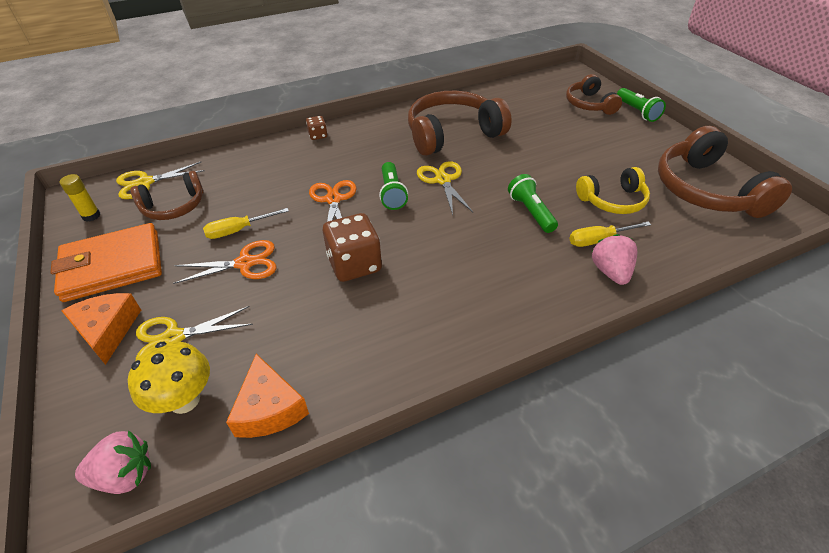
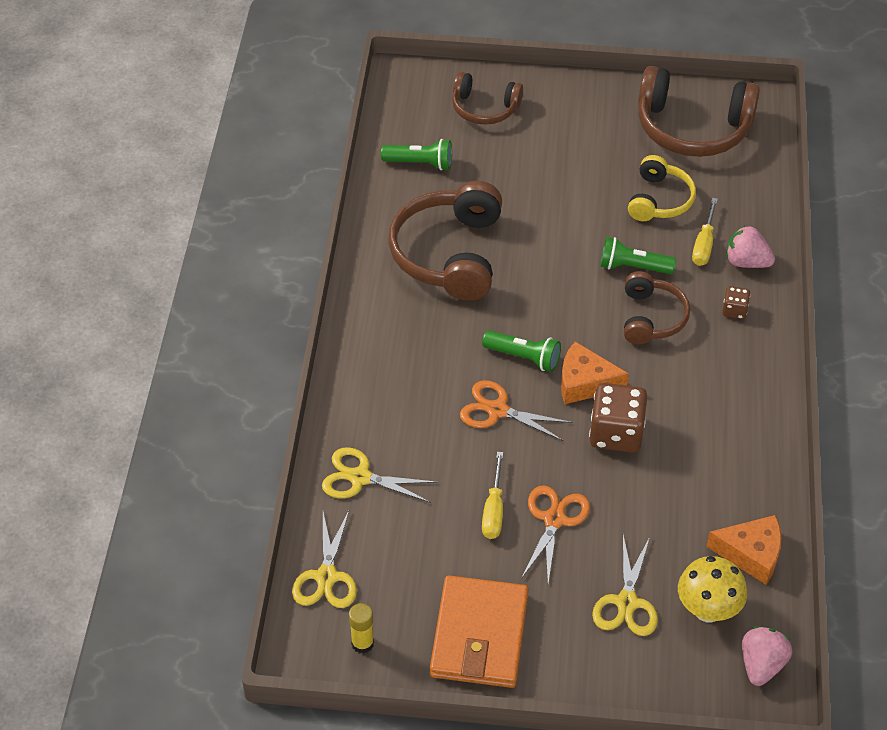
camera: 60 degrees left, 5 degrees up
(107, 330) = (582, 654): orange cheese -> orange cheese (585, 382)
(174, 207) = (403, 558): brown headphones -> brown headphones (651, 318)
(318, 135) = (350, 376): brown dice -> brown dice (734, 310)
(443, 180) = (531, 305): yellow scissors -> yellow scissors (360, 477)
(637, 112) = (531, 82): green flashlight -> green flashlight (420, 163)

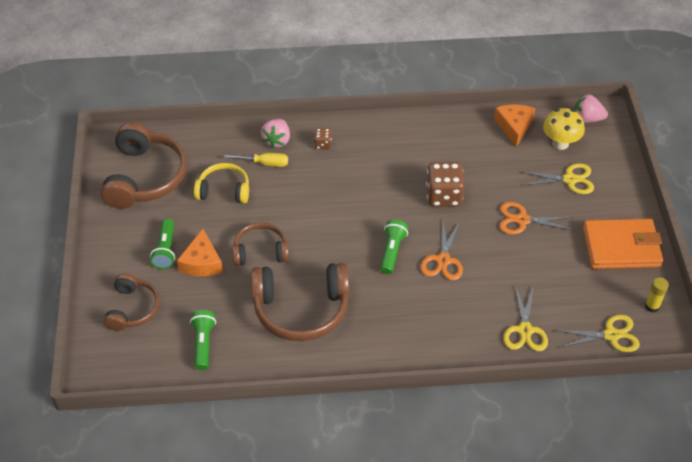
camera: 100 degrees left, 0 degrees up
(494, 510) = (526, 252): yellow screwdriver -> none
(585, 382) = (405, 216): orange cheese -> orange cheese (201, 262)
(632, 267) = (293, 199): green flashlight -> green flashlight (165, 250)
(651, 318) = (339, 186): brown headphones -> brown headphones (260, 251)

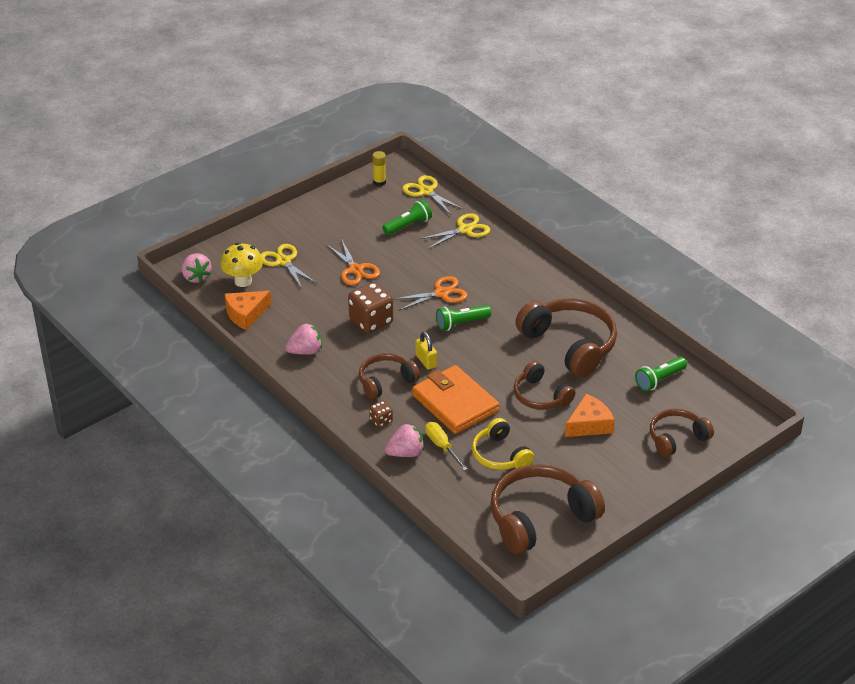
camera: 125 degrees left, 10 degrees down
(165, 250) = (602, 454): green flashlight -> green flashlight (408, 225)
(363, 168) = (386, 381): none -> brown headphones
(365, 204) = (426, 361): none -> yellow padlock
(439, 140) = (305, 351): none -> pink strawberry
(621, 247) = (334, 213): orange wallet -> orange wallet (455, 403)

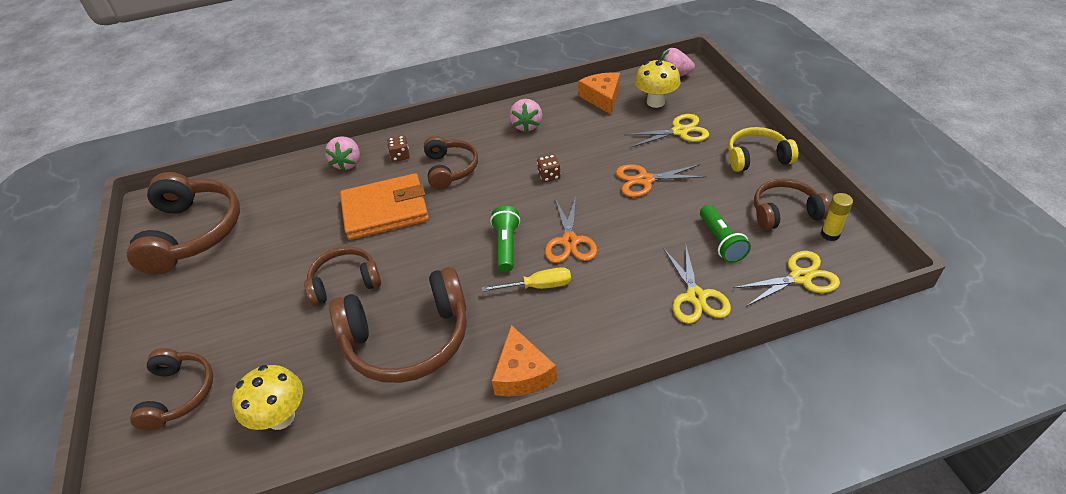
camera: 115 degrees right, 5 degrees up
(365, 201) = (785, 212): none -> brown headphones
(371, 321) = (549, 176): brown dice -> brown dice, size x0.49
(426, 361) = (462, 203): yellow padlock -> none
(442, 446) = (336, 188): yellow screwdriver -> yellow screwdriver (538, 286)
(500, 455) = (291, 225): yellow headphones -> yellow headphones (757, 157)
(589, 424) = (270, 312): orange cheese -> orange cheese (522, 373)
(659, 380) = (281, 417): green flashlight -> yellow mushroom

